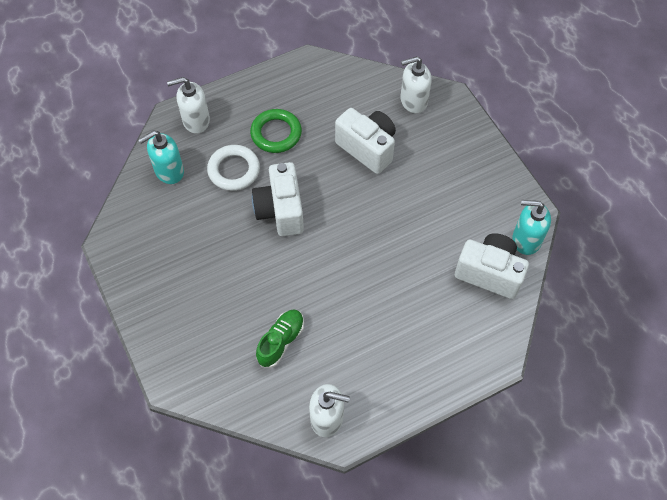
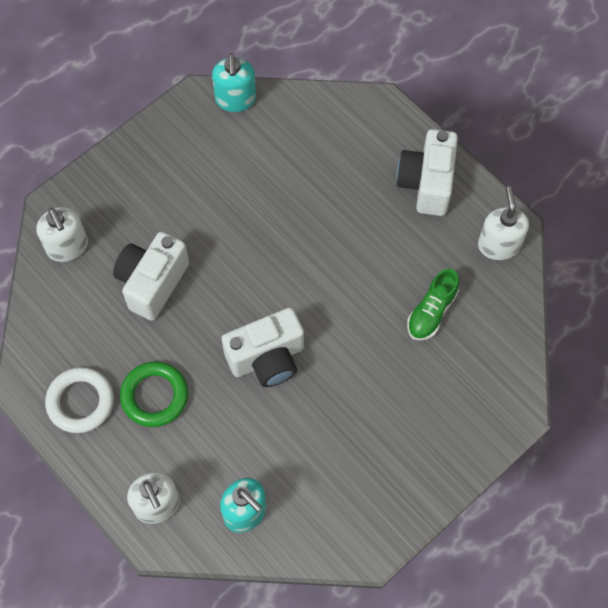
camera: 105 degrees left, 5 degrees up
(234, 170) = (223, 431): white ring -> white ring (80, 402)
(281, 341) = (431, 312): green shoe -> green shoe turned 75 degrees counterclockwise
(489, 273) = (287, 127): white camera -> white camera (426, 183)

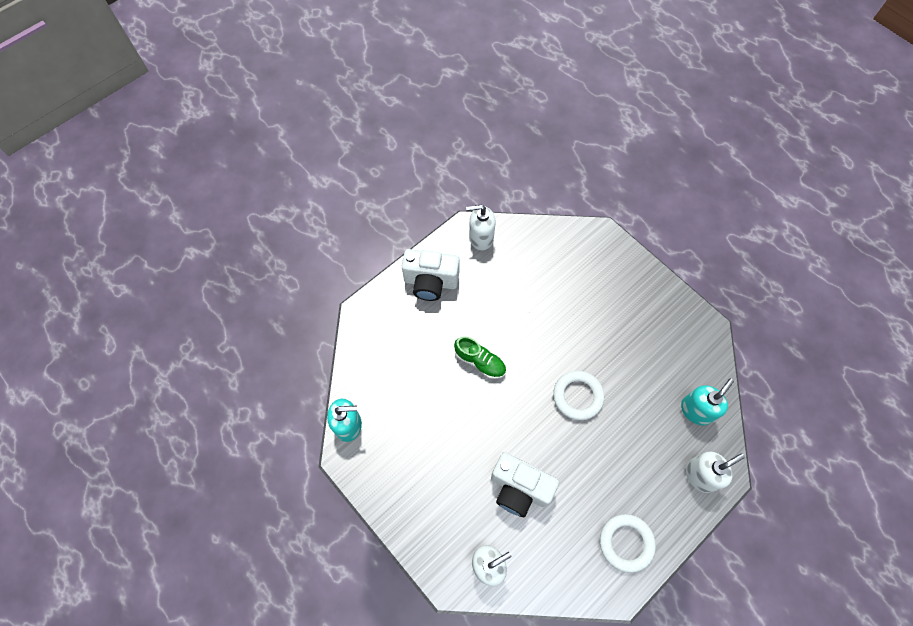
camera: 90 degrees left, 0 degrees up
(154, 396) = (615, 481): green ring -> none
(267, 358) = (577, 396): white camera -> white ring
(431, 312) = (534, 283): green shoe -> green shoe (480, 362)

